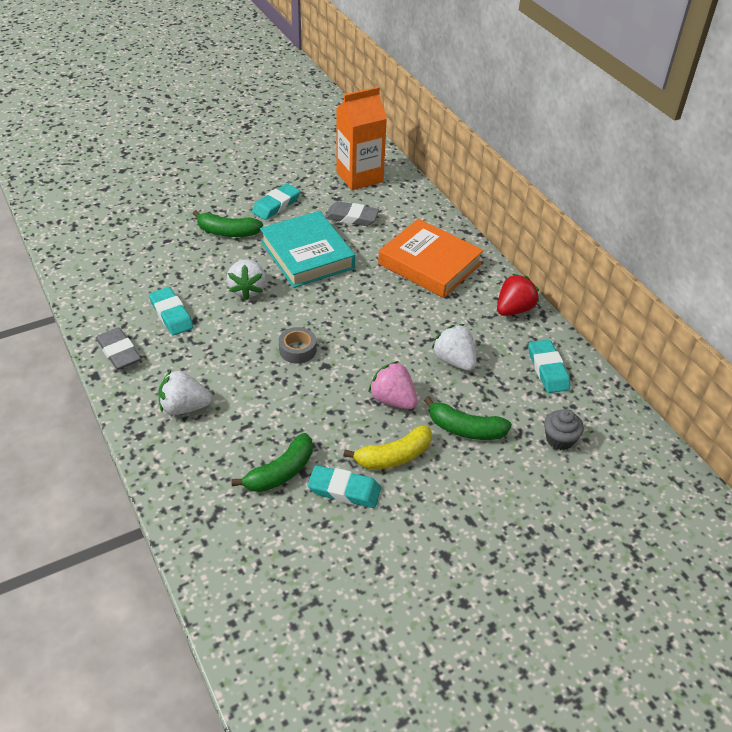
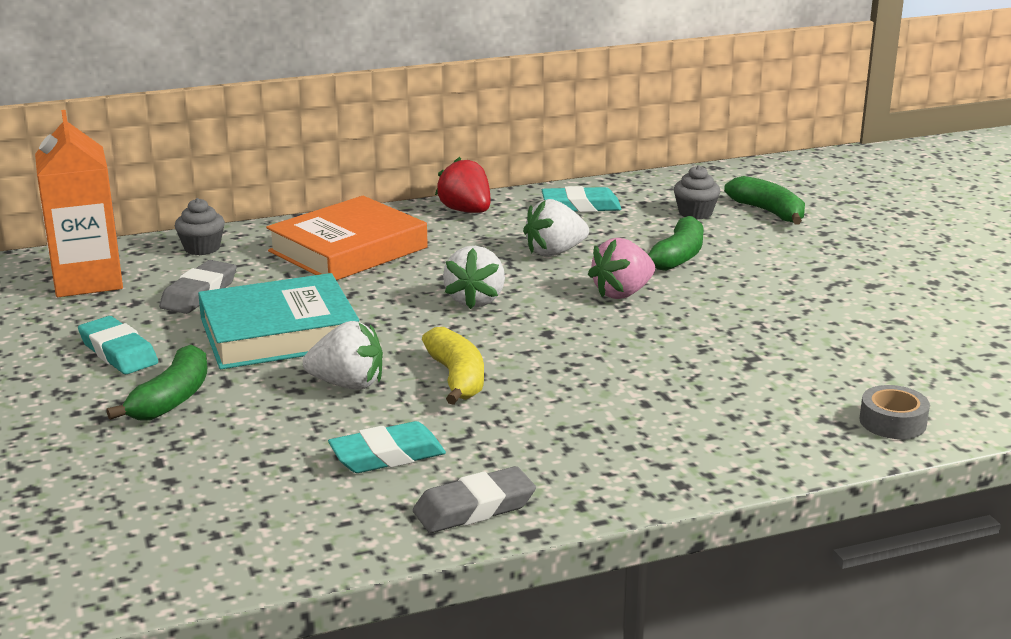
camera: 80 degrees left, 20 degrees down
(184, 407) = (621, 444): white strawberry -> white strawberry (475, 300)
(280, 472) = (754, 372): green banana -> green banana (768, 212)
(297, 350) = (509, 350): grey tape -> grey tape (892, 422)
(344, 490) = (781, 333): turquoise eraser -> none
(393, 456) = (723, 300): yellow banana -> yellow banana (457, 378)
(414, 207) = (202, 248): none -> grey cupcake

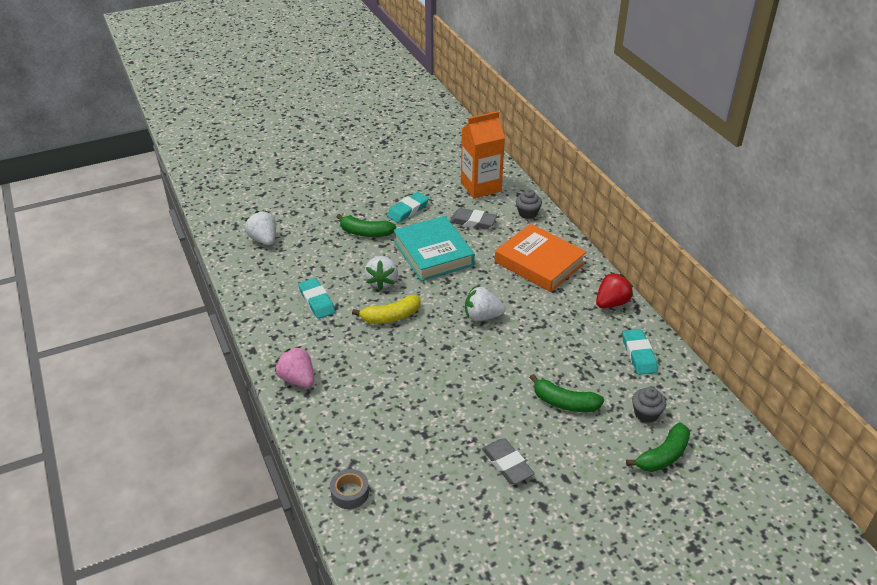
camera: 85 degrees right, 15 degrees up
(474, 508) = (272, 331): grey eraser -> grey eraser (507, 464)
(554, 252) = (557, 345): white strawberry -> white strawberry (264, 239)
(622, 293) = (503, 377): pink strawberry -> pink strawberry (297, 379)

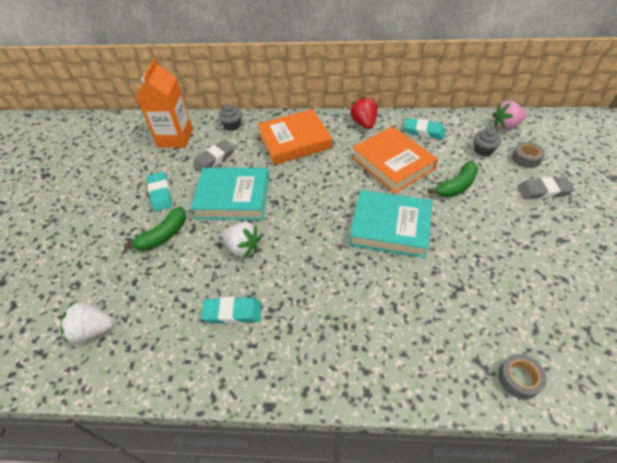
camera: 60 degrees left, 10 degrees up
(297, 379) = (340, 373): pink strawberry -> pink strawberry (505, 126)
(391, 317) = (295, 258): yellow banana -> none
(468, 367) = (390, 227): none -> turquoise book
(482, 316) = (334, 196): white strawberry -> none
(507, 464) = (512, 245): grey eraser -> grey eraser (543, 191)
(562, 344) = (392, 163): none -> orange book
(663, 456) = (526, 158): green banana -> grey tape

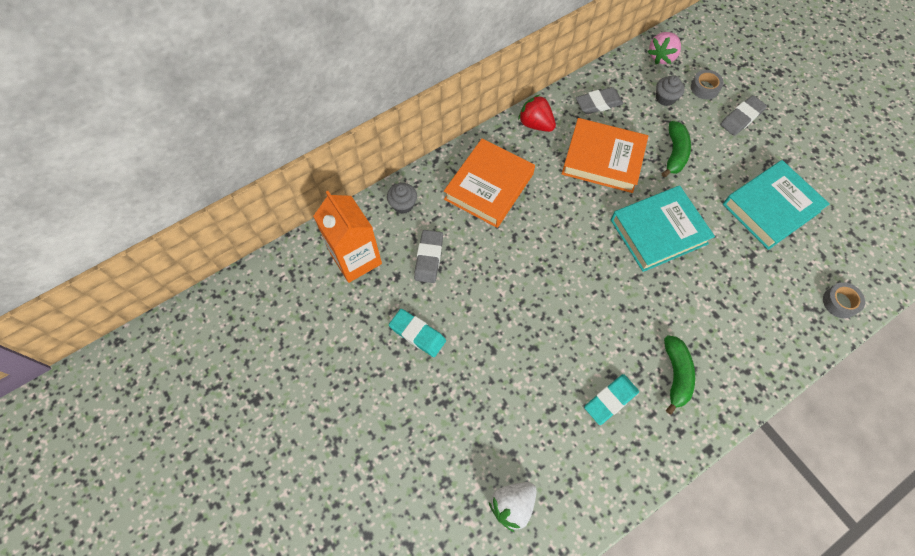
camera: 40 degrees left, 15 degrees up
(163, 235) = (472, 375): green banana -> green banana (676, 375)
(233, 198) = (495, 290): turquoise book -> turquoise book (770, 208)
(243, 248) = (558, 336): white strawberry -> none
(423, 131) = (598, 103): turquoise eraser -> grey eraser

